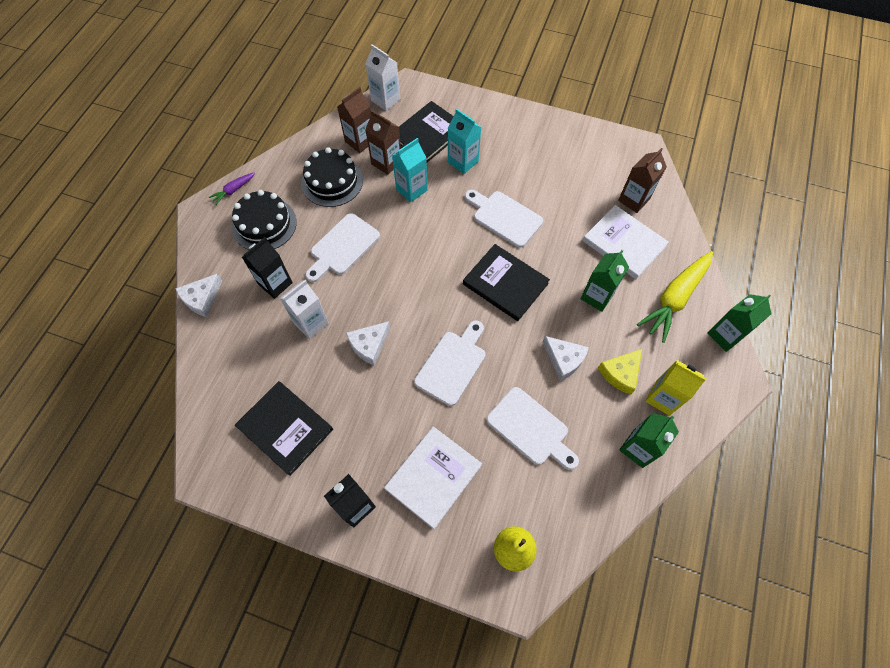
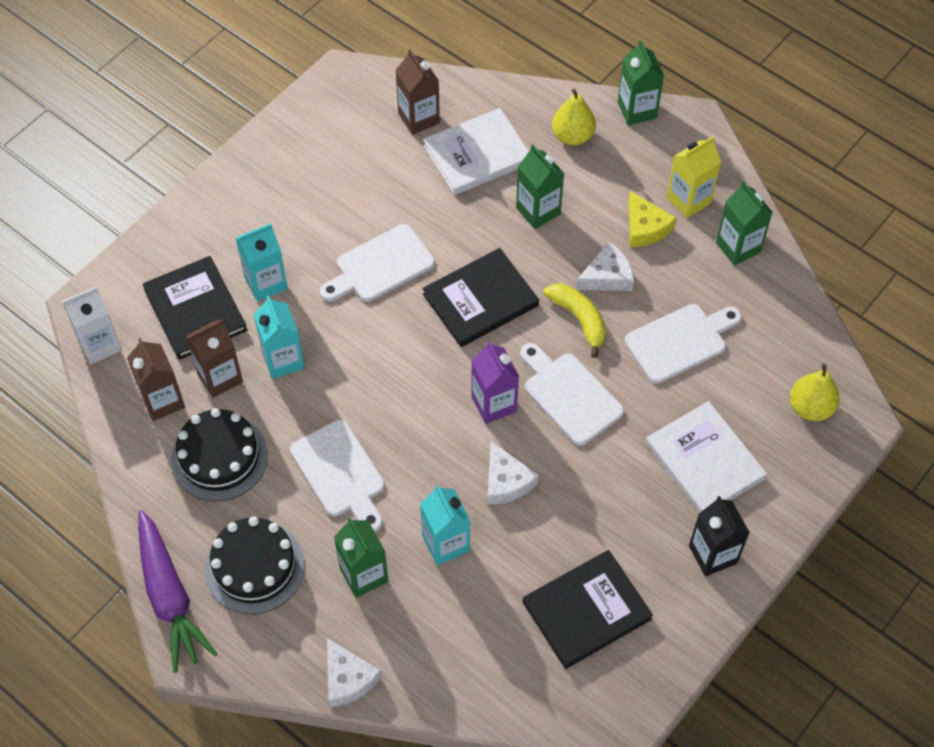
camera: 70 degrees left, 5 degrees down
(233, 190) = (170, 597): purple carrot -> purple carrot, size x2.13
(275, 283) = (364, 574): black carton -> green carton
(311, 323) = (445, 543): white carton -> turquoise carton
(426, 318) = (494, 404): none -> purple carton
(518, 351) = (579, 319): none -> yellow banana
(675, 298) = (572, 136): yellow carrot -> yellow pear

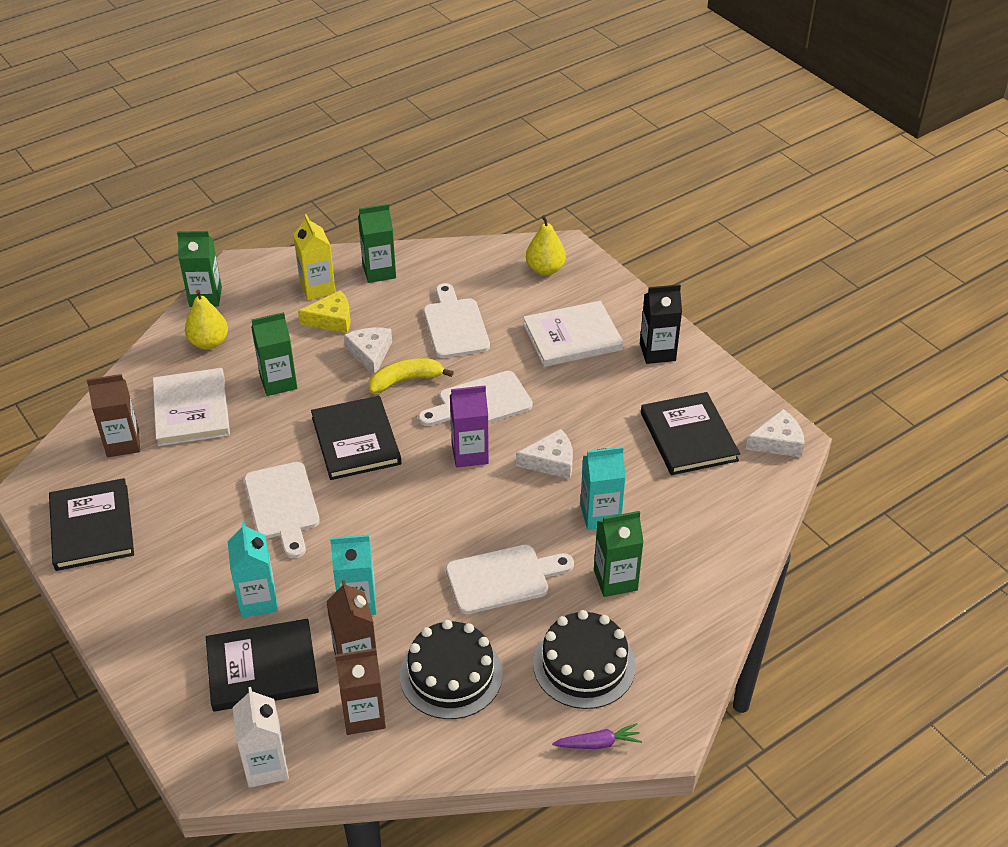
camera: 75 degrees left, 15 degrees down
(170, 597) = (598, 743): purple carrot -> purple carrot, size x0.47
(315, 134) = (92, 527): none -> black book
(348, 679) = (718, 611): white cheese -> white cheese (778, 442)

